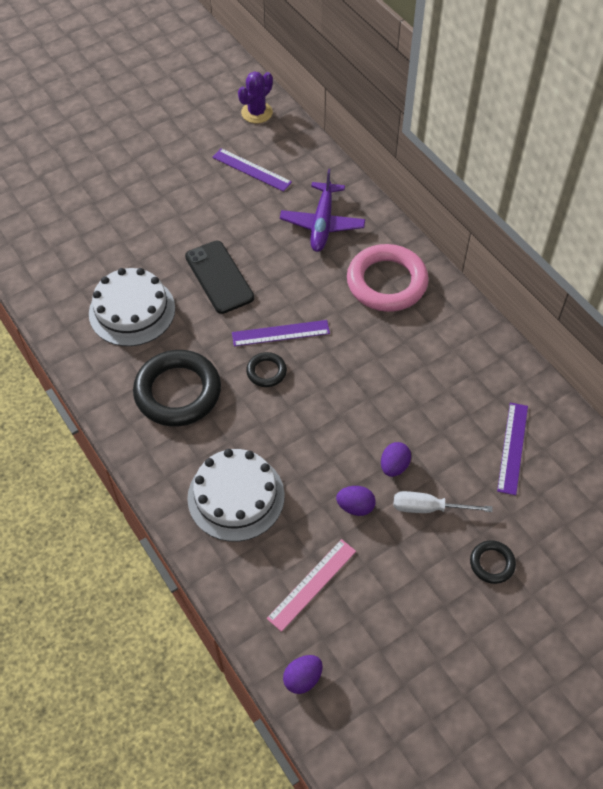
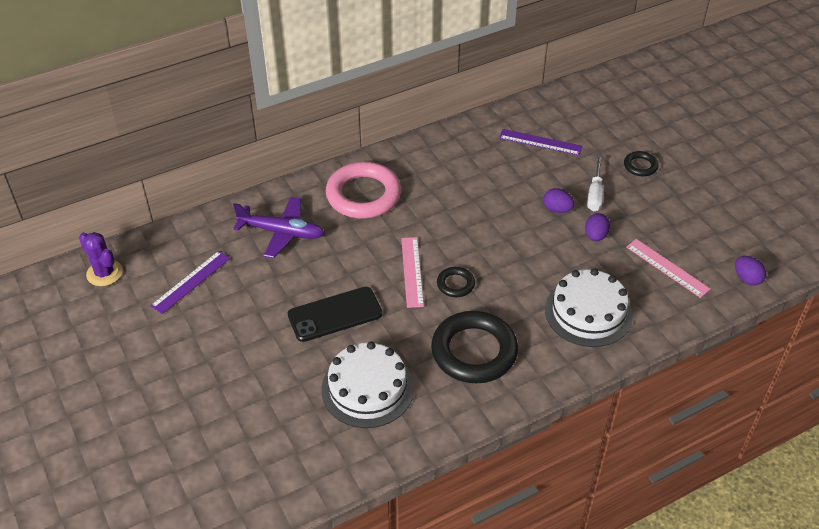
camera: 85 degrees left, 10 degrees down
(280, 333) = (412, 271): purple ruler -> pink ruler

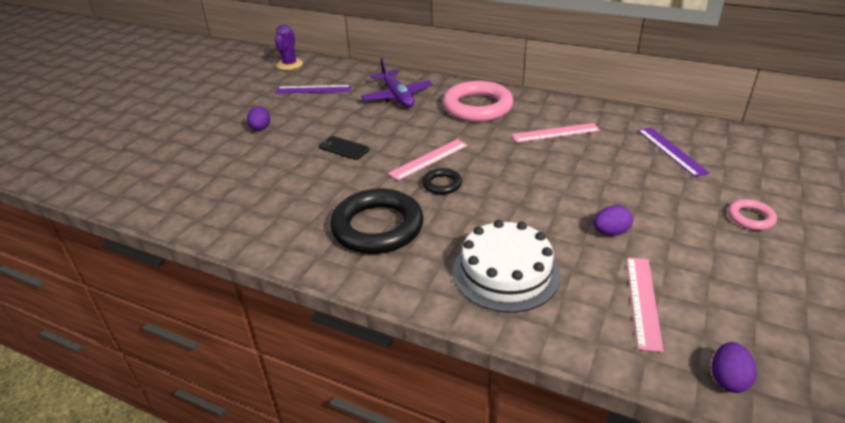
camera: 55 degrees right, 10 degrees down
(335, 314) = (344, 148): black phone -> black phone, size x0.60
(367, 388) = (283, 194): white cake -> none
(454, 179) = (555, 133): none -> pink ruler
(557, 209) = (607, 195): purple egg -> purple egg (261, 129)
(595, 194) = (664, 207): white screwdriver -> none
(640, 166) = (751, 217): black ring -> pink ring

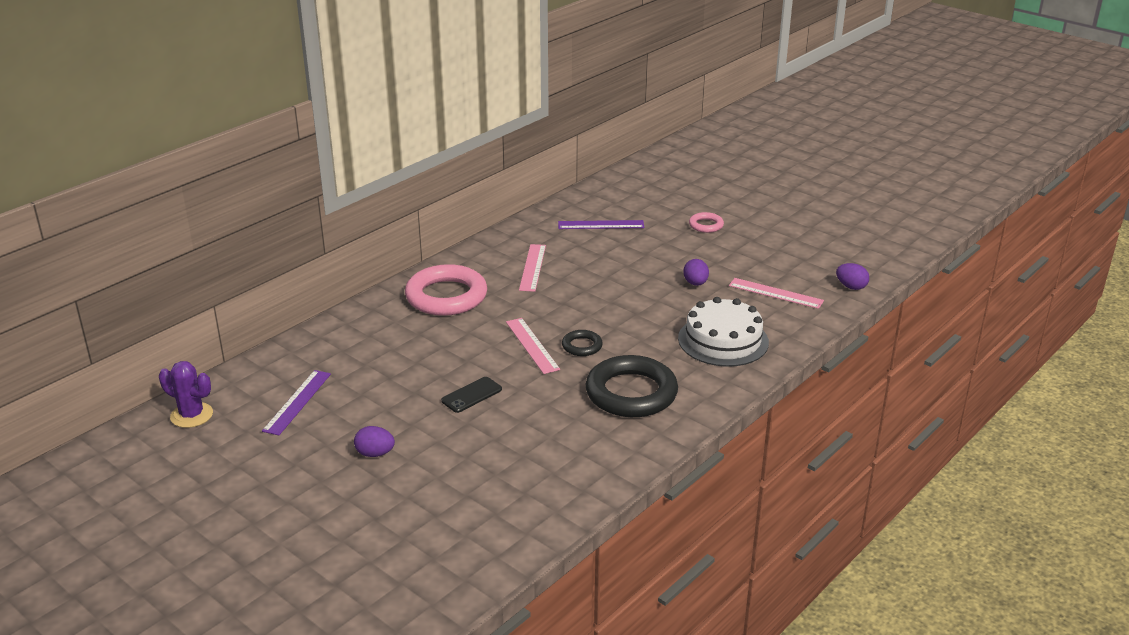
camera: 75 degrees left, 5 degrees down
(397, 96) = (376, 342): purple plane -> none

